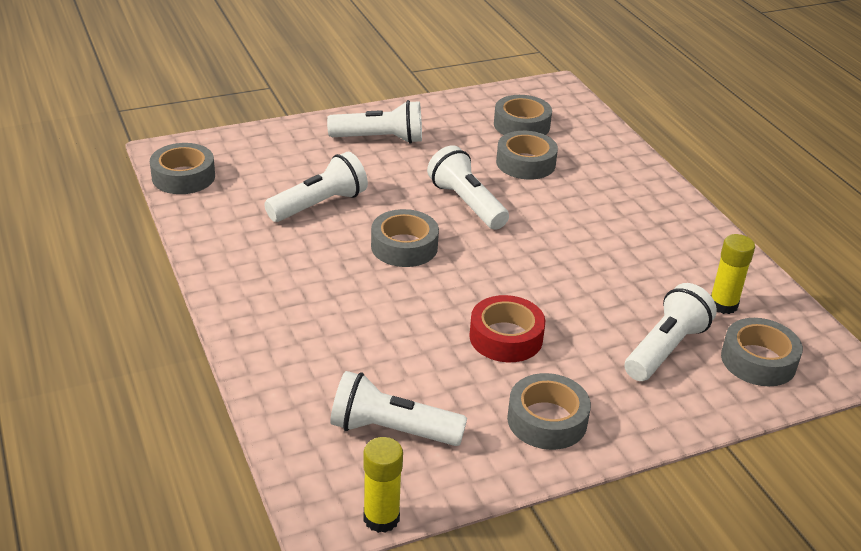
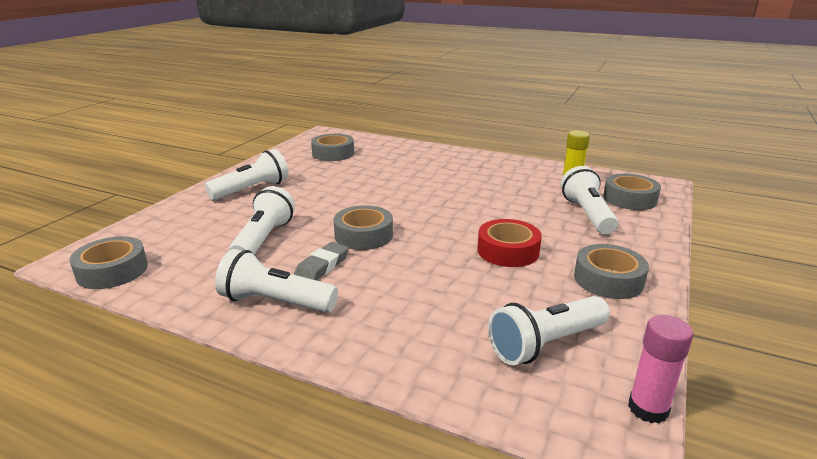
camera: 40 degrees left, 10 degrees down
(328, 259) = (322, 266): none -> grey eraser
(381, 518) = (648, 408): yellow glue stick -> pink glue stick
(467, 203) = (364, 198): white flashlight -> white flashlight (275, 302)
(525, 163) = (365, 168): grey tape -> none

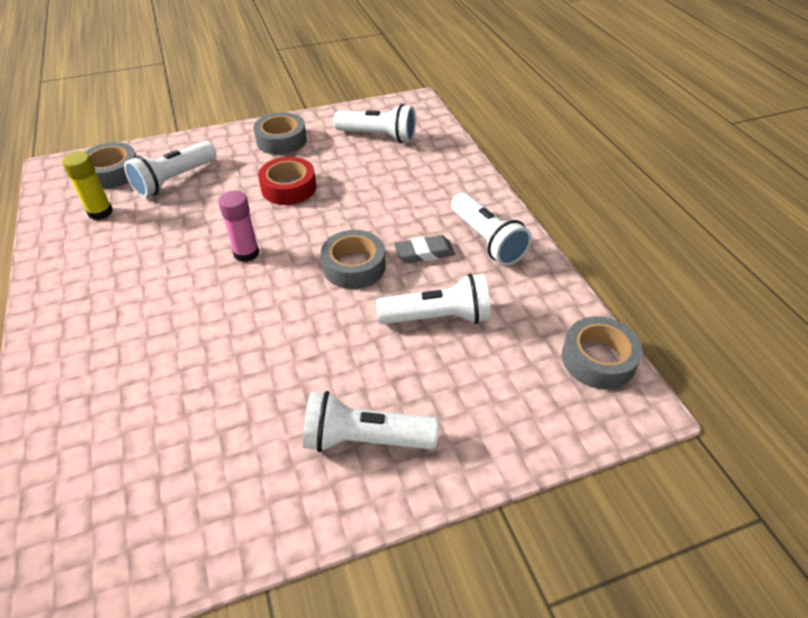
camera: 135 degrees left, 20 degrees up
(264, 239) = (438, 317): white flashlight -> white flashlight turned 150 degrees counterclockwise
(333, 153) = (151, 478): grey tape -> none
(648, 408) = (387, 102): pink glue stick -> pink glue stick (246, 253)

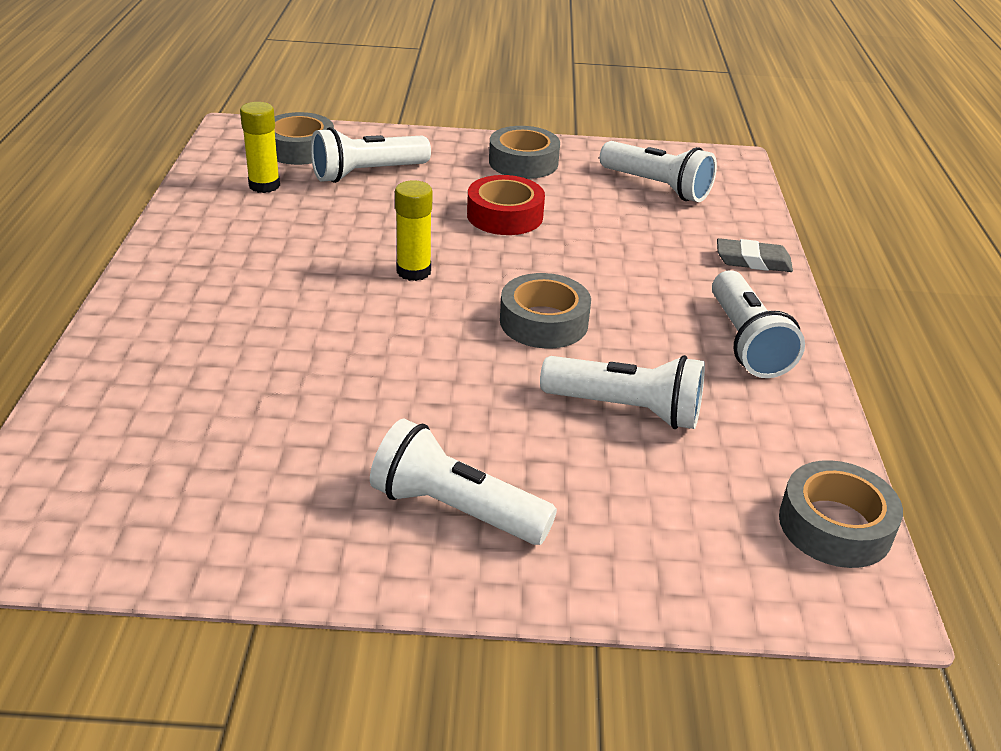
camera: 20 degrees right, 10 degrees down
(246, 253) = (413, 271): pink glue stick -> yellow glue stick
(424, 253) = (648, 333): grey eraser -> grey eraser (753, 261)

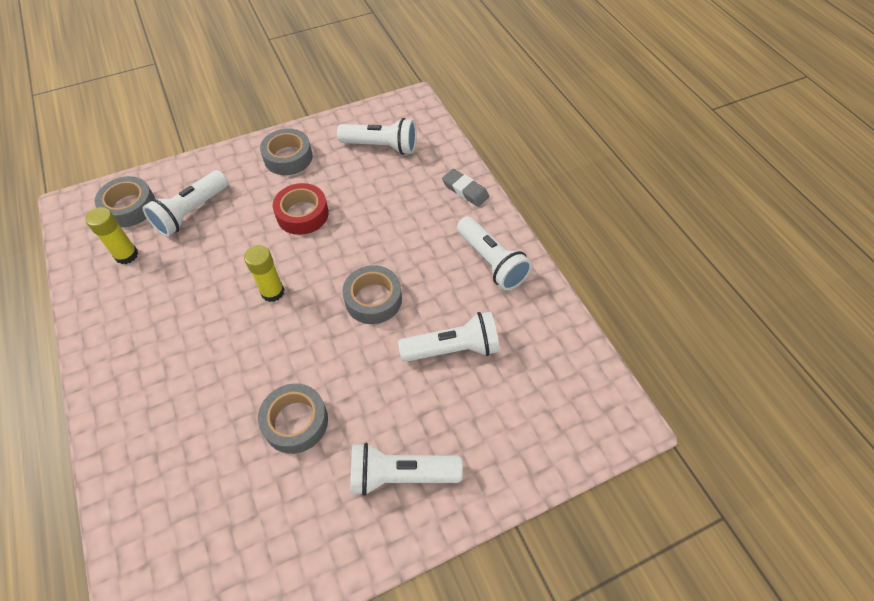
camera: 25 degrees left, 20 degrees up
(753, 261) = (465, 190): grey eraser -> grey eraser turned 60 degrees clockwise
(835, 525) = (592, 380): grey tape -> grey tape (295, 422)

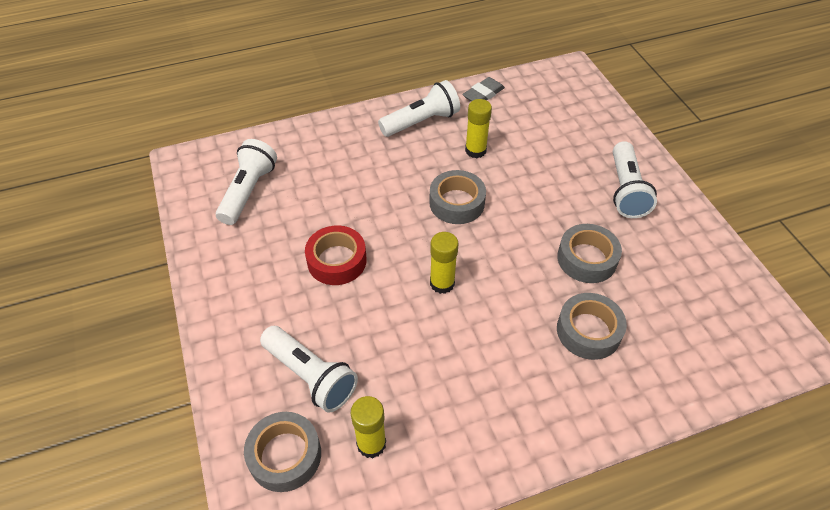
camera: 85 degrees left, 5 degrees down
(288, 157) = (240, 277): grey tape -> grey tape (588, 331)
(452, 314) = (475, 150): none -> yellow glue stick
(453, 349) = (511, 153): white flashlight -> none
(465, 190) = (331, 131): grey eraser -> grey eraser (483, 94)

